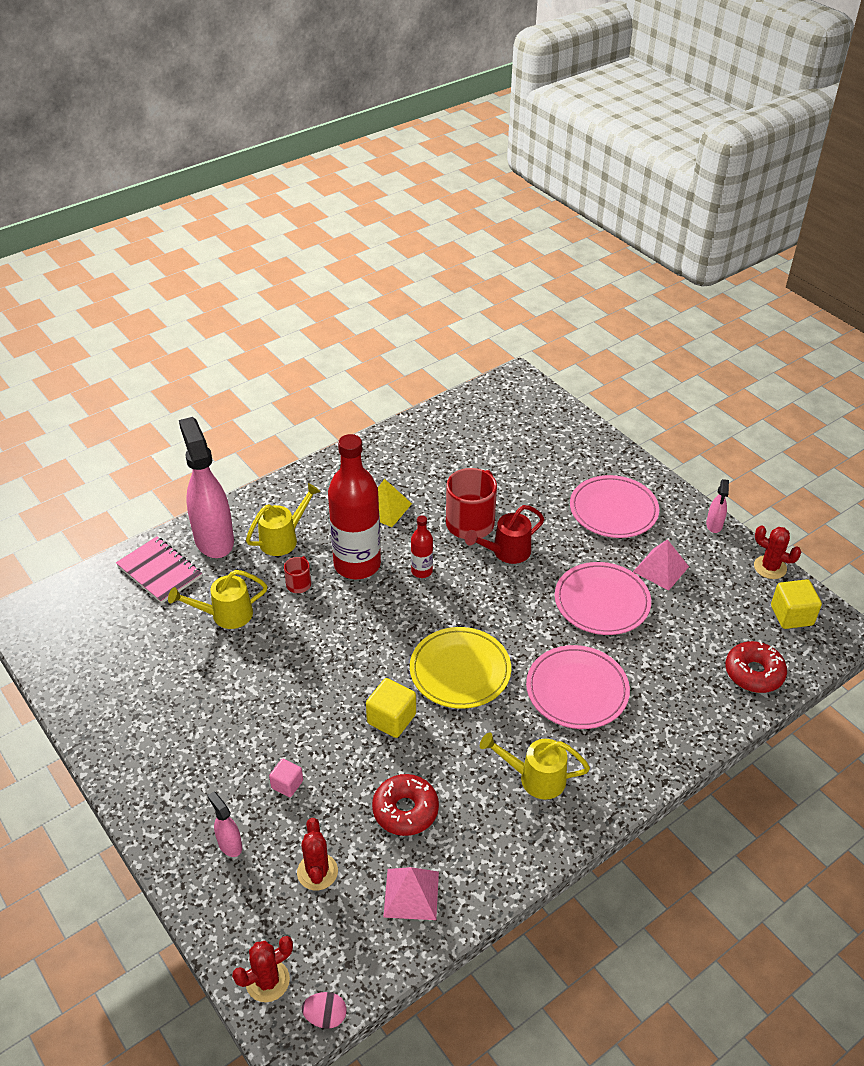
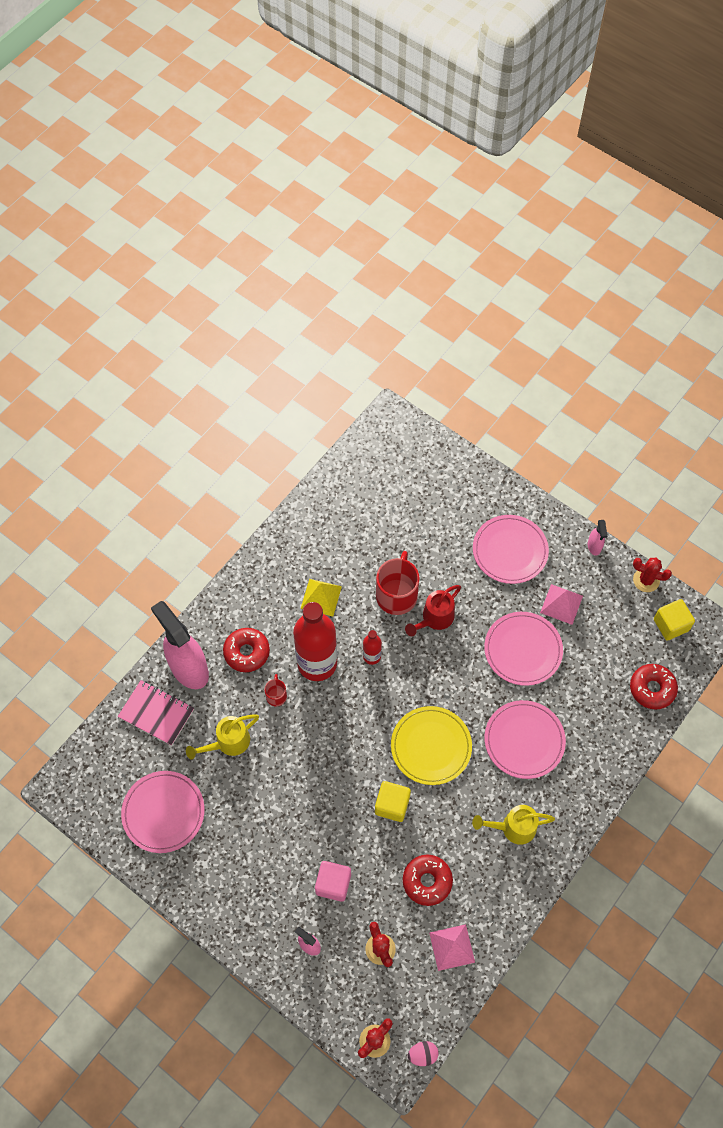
camera: 15 degrees left, 20 degrees up
(121, 664) = (163, 812): none -> pink plate
(283, 539) = (247, 652): yellow watering can -> red donut
(287, 784) = (333, 884): pink cube -> pink cube, size x1.61

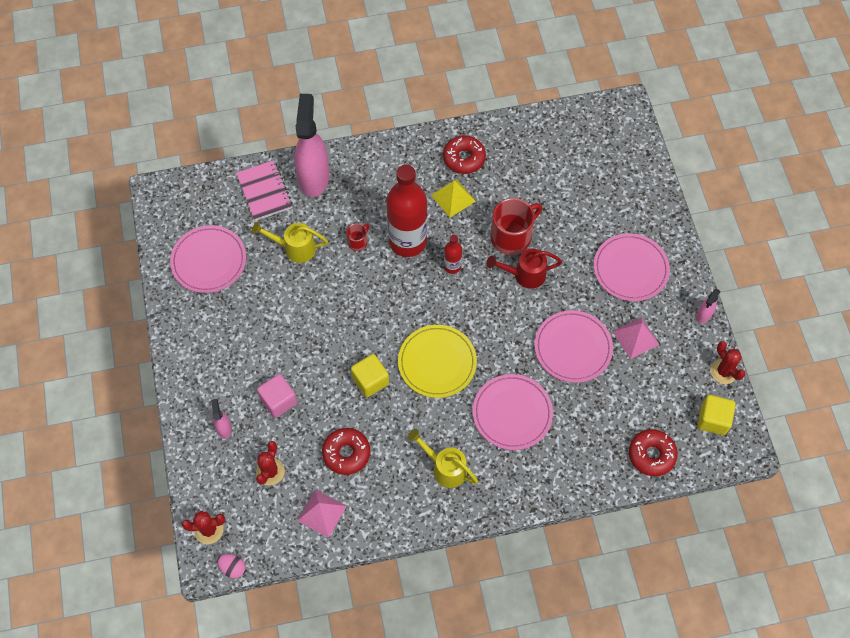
camera: 40 degrees right, 0 degrees up
(247, 652) = (364, 197): red donut -> red donut (464, 158)

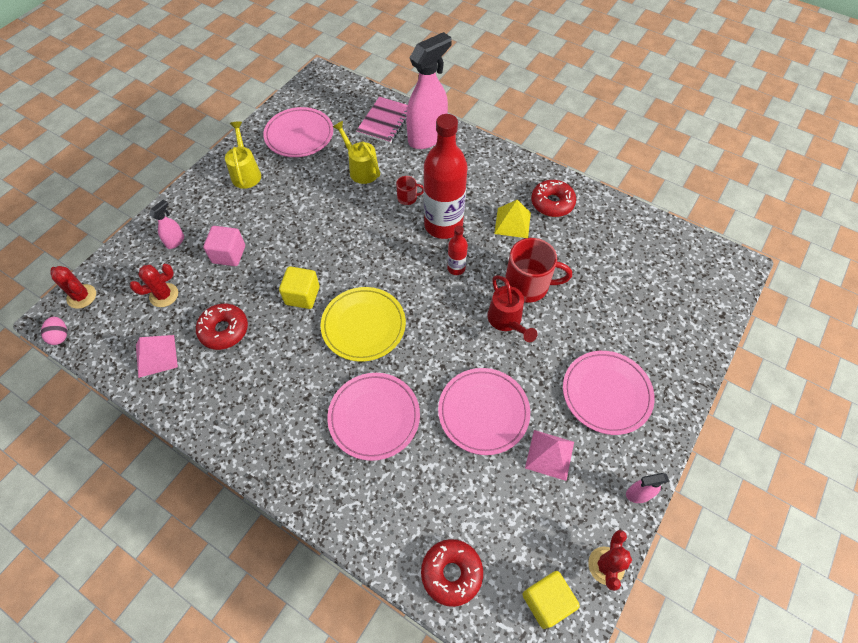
camera: 45 degrees right, 5 degrees down
(445, 468) = (275, 409): yellow watering can -> yellow watering can (246, 173)
(524, 275) = (507, 321): red watering can -> red watering can turned 150 degrees counterclockwise

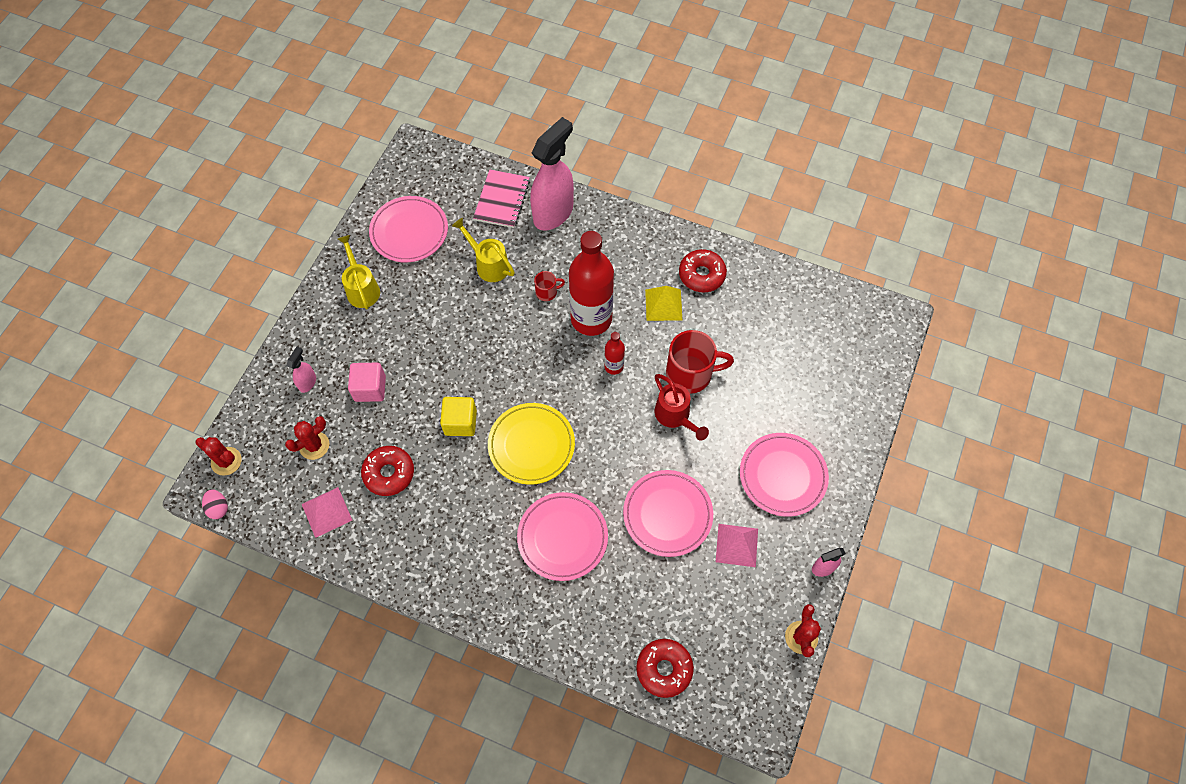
camera: 10 degrees left, 5 degrees up
(546, 601) = (752, 678): yellow cube -> none

